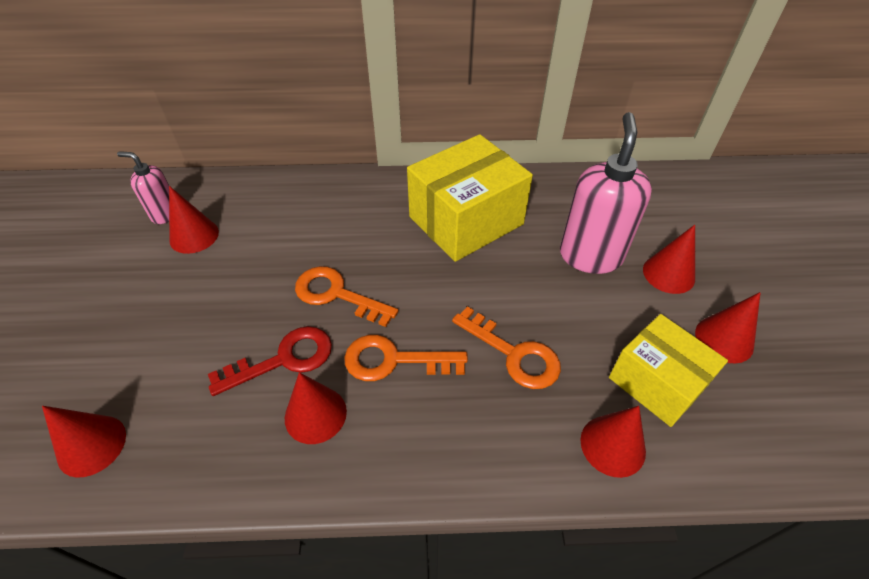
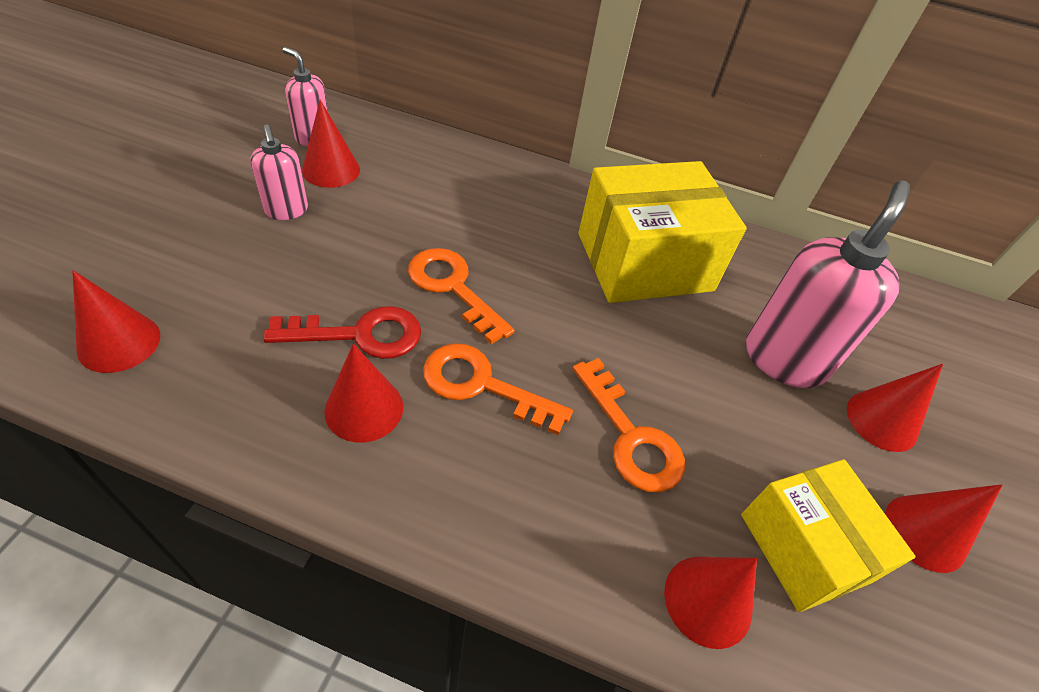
camera: 15 degrees right, 0 degrees up
(175, 283) = (286, 210): none -> pink soap dispenser

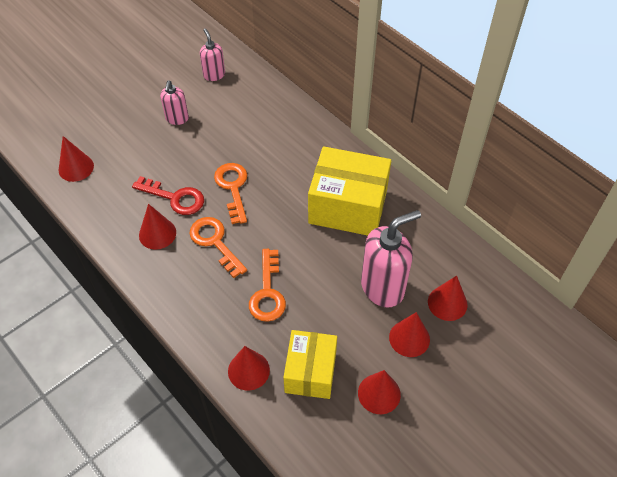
camera: 35 degrees right, 5 degrees up
(331, 170) = (212, 99): red cone -> red cone (447, 303)

